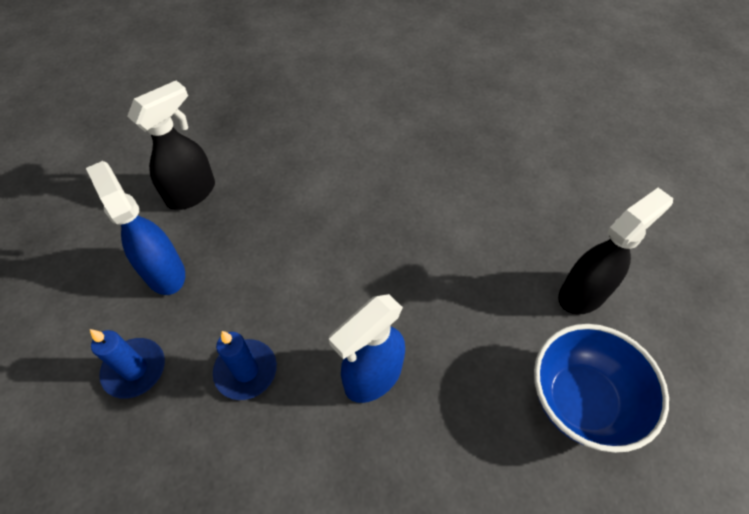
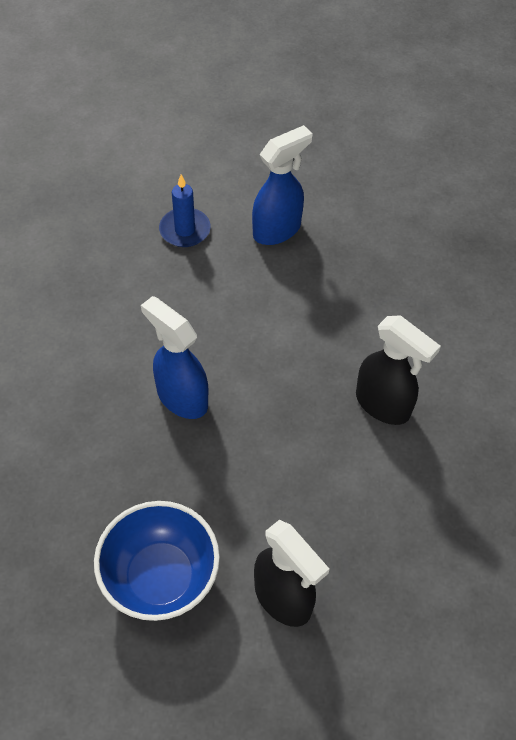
camera: 85 degrees right, 0 degrees up
(192, 193) = (370, 233): black spray bottle -> black spray bottle (383, 405)
(246, 371) = (185, 303): blue candle -> none

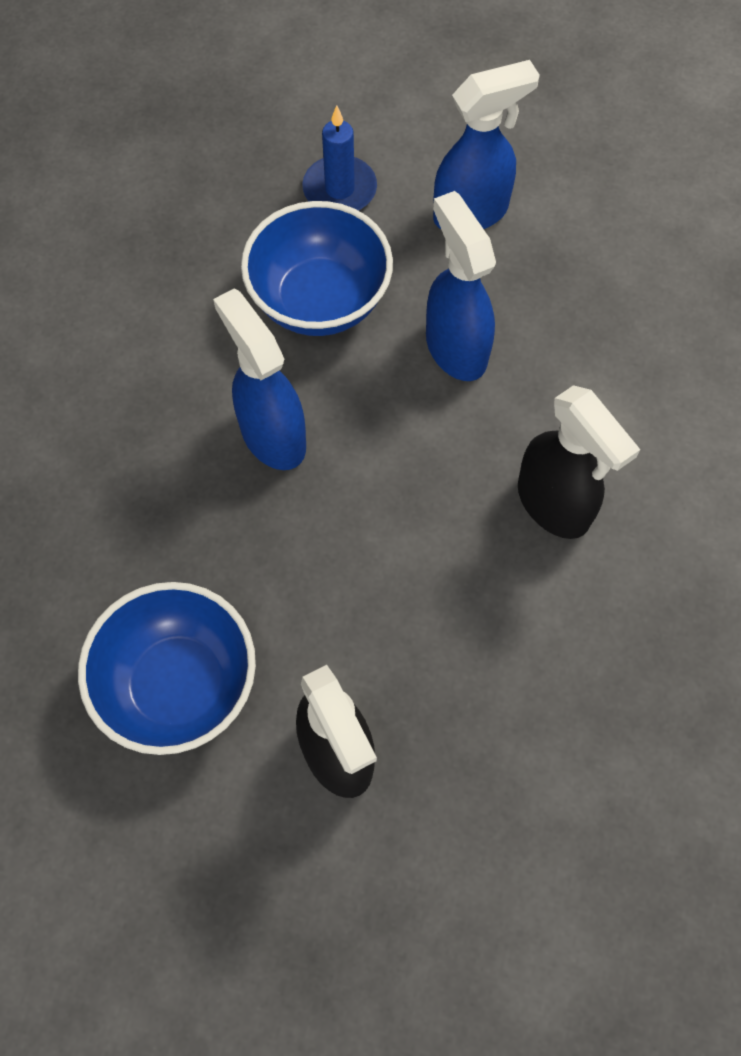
camera: 15 degrees right, 10 degrees up
(190, 304) = (319, 301): none -> blue bowl
(290, 317) = (455, 348): none -> blue spray bottle

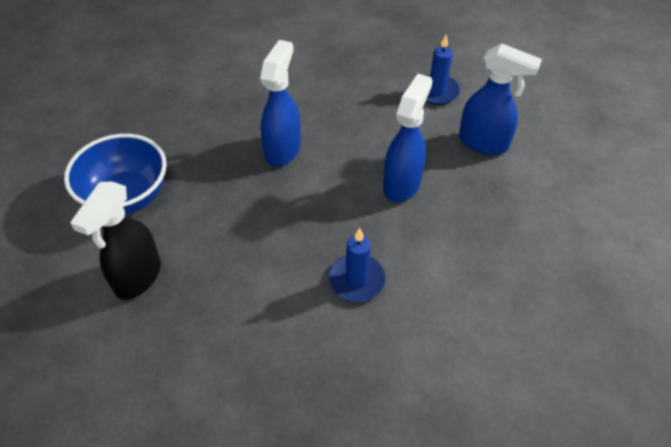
camera: 50 degrees right, 15 degrees down
(319, 301) = (370, 121): blue bowl -> none
(554, 505) = (357, 280): black spray bottle -> blue candle

